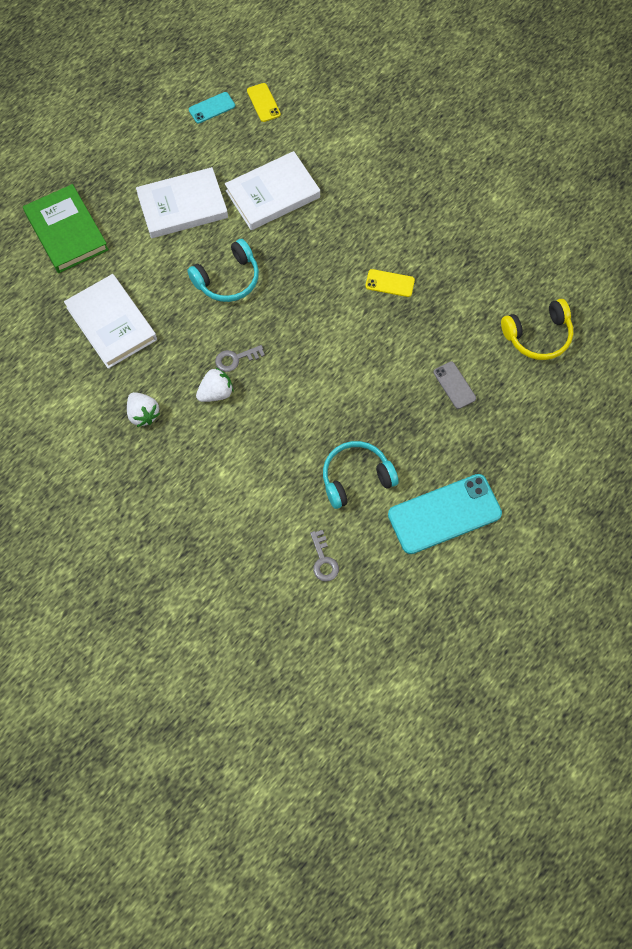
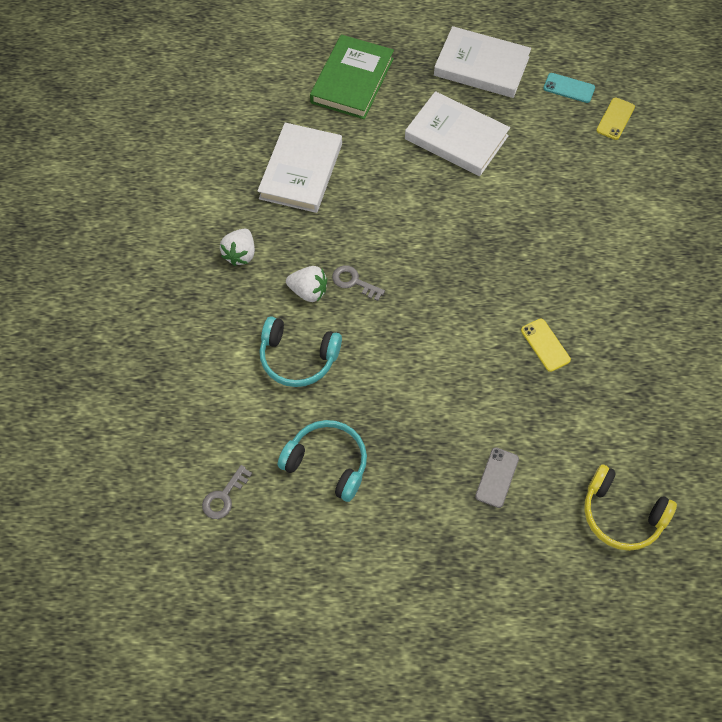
camera: 50 degrees right, 5 degrees down
(228, 279) = (422, 220): turquoise headphones -> turquoise headphones (298, 358)
(272, 194) = (536, 191): white book -> white book (481, 66)
(444, 514) = (358, 568): turquoise phone -> none

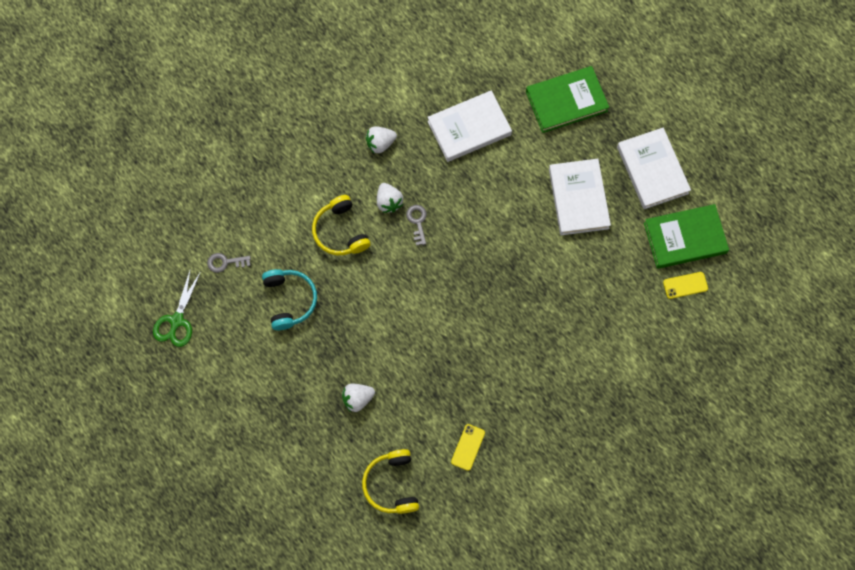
camera: 50 degrees right, 10 degrees up
(243, 602) = (177, 321): none -> green scissors
(298, 358) = (340, 231): turquoise headphones -> yellow headphones
(497, 477) = (357, 399): grey phone -> white strawberry
(545, 345) = (469, 363): yellow phone -> yellow phone (468, 447)
(569, 88) = (684, 238): turquoise phone -> green book

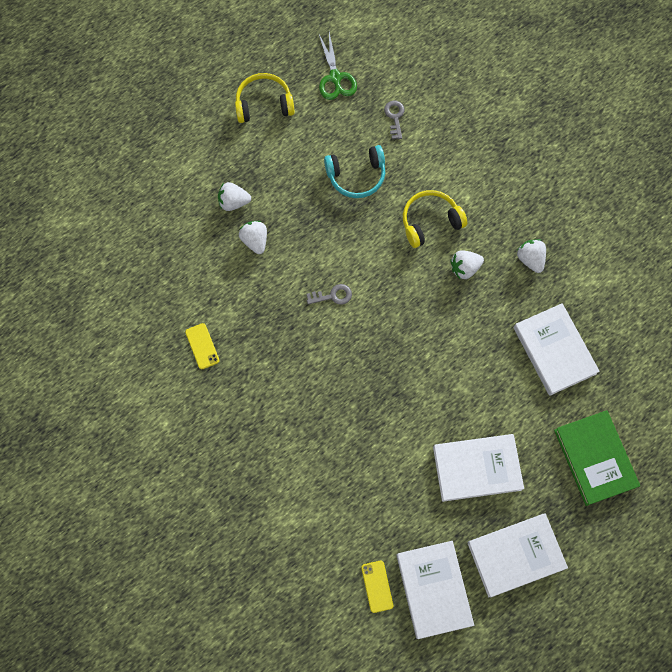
camera: 90 degrees right, 0 degrees up
(177, 321) = (335, 78): green scissors -> green scissors turned 120 degrees counterclockwise
(315, 421) = (234, 202): none -> white strawberry
(392, 484) = (168, 273): yellow headphones -> yellow headphones (264, 104)
(417, 221) = (443, 297): grey key -> grey key (333, 296)
(468, 447) = (202, 346): yellow phone -> yellow phone turned 45 degrees clockwise
(684, 238) = (434, 589): green book -> white book

